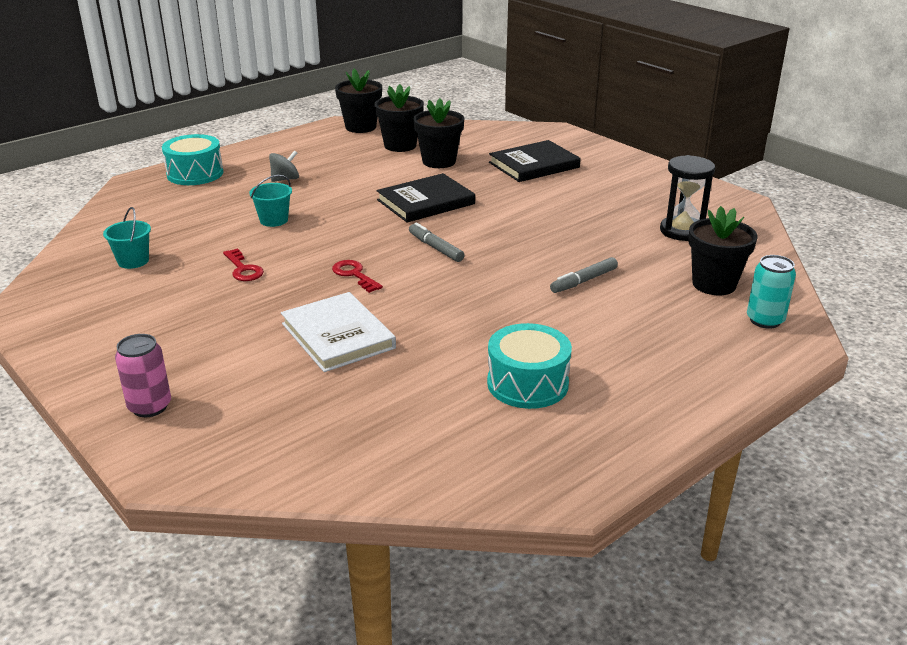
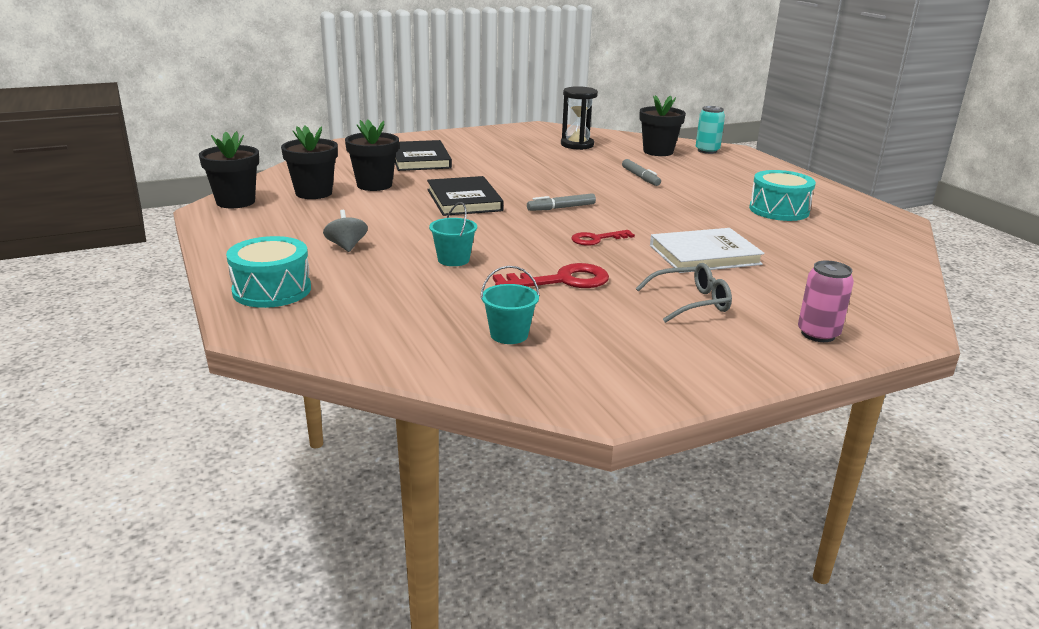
camera: 75 degrees left, 5 degrees down
(211, 334) = (691, 302): none -> grey glasses
(243, 269) = (562, 281): red key -> red key, size x1.58

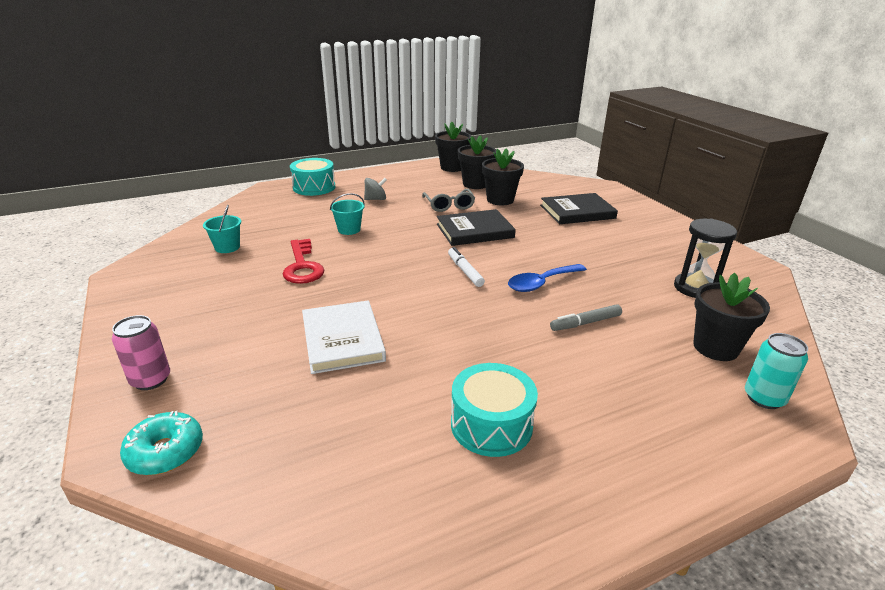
camera: 90 degrees right, 5 degrees up
(561, 208) = (465, 271): grey marker -> white marker
(579, 184) = (541, 283): none -> blue spoon
(596, 239) = (386, 284): red key -> none
(691, 302) = (243, 319): grey glasses -> grey glasses (449, 205)
(894, 310) = (165, 452): none -> turquoise donut

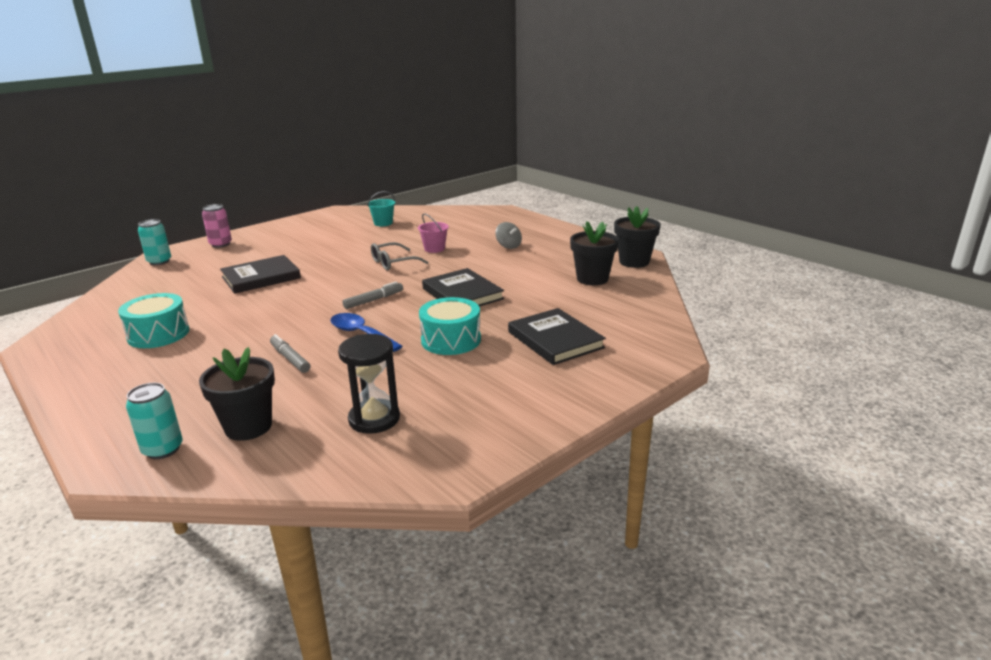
camera: 75 degrees right, 5 degrees down
(165, 452) = (159, 261): turquoise donut -> turquoise can
(302, 266) = (362, 248): red key -> none
(314, 187) = (516, 222): turquoise drum -> turquoise drum (451, 340)
(342, 339) = (261, 277): white book -> black book
(349, 230) = (434, 249): turquoise bucket -> pink bucket
(449, 205) = (518, 275): grey glasses -> grey glasses (393, 263)
(465, 271) = (374, 300): white marker -> grey marker
(500, 200) = (556, 296): black flower pot -> none

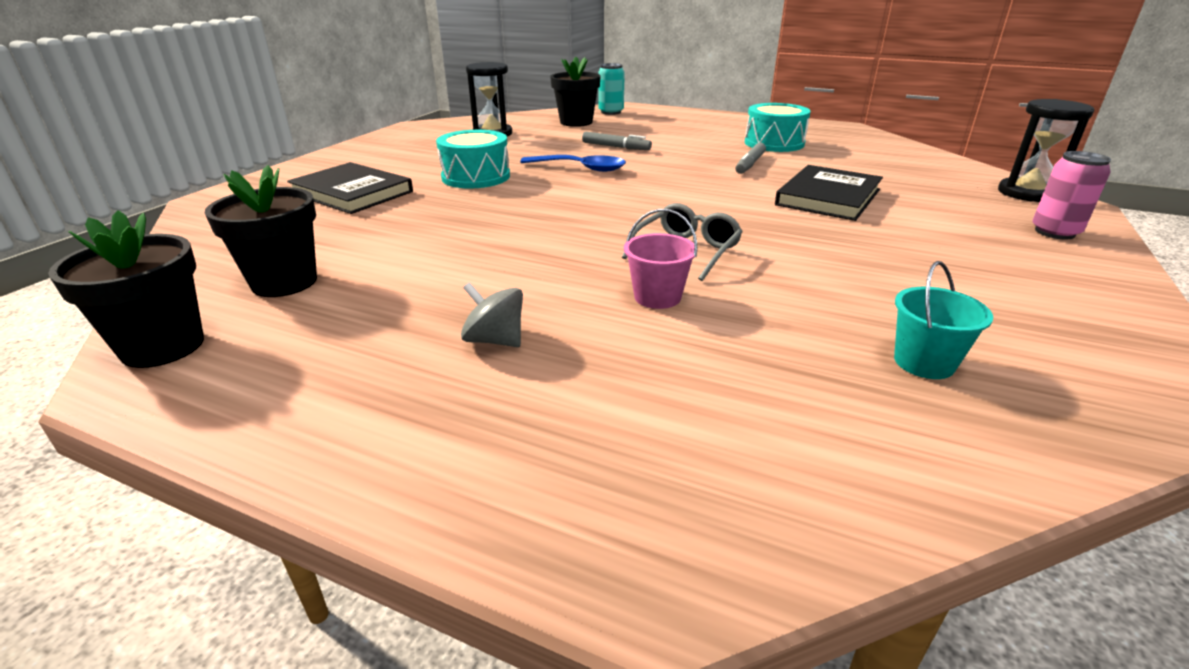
camera: 155 degrees right, 5 degrees up
(159, 261) = (1027, 193): turquoise can -> black hourglass
(374, 300) = (620, 196): grey marker -> grey marker (750, 164)
(462, 294) = (507, 222): black book -> none

